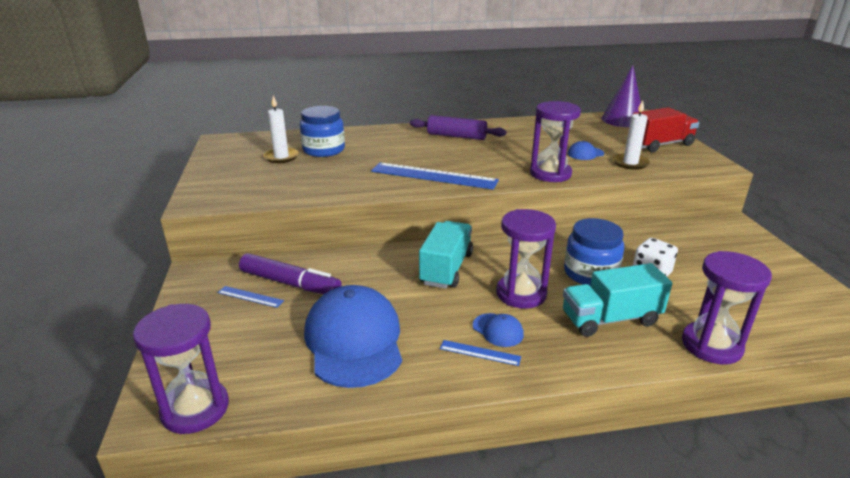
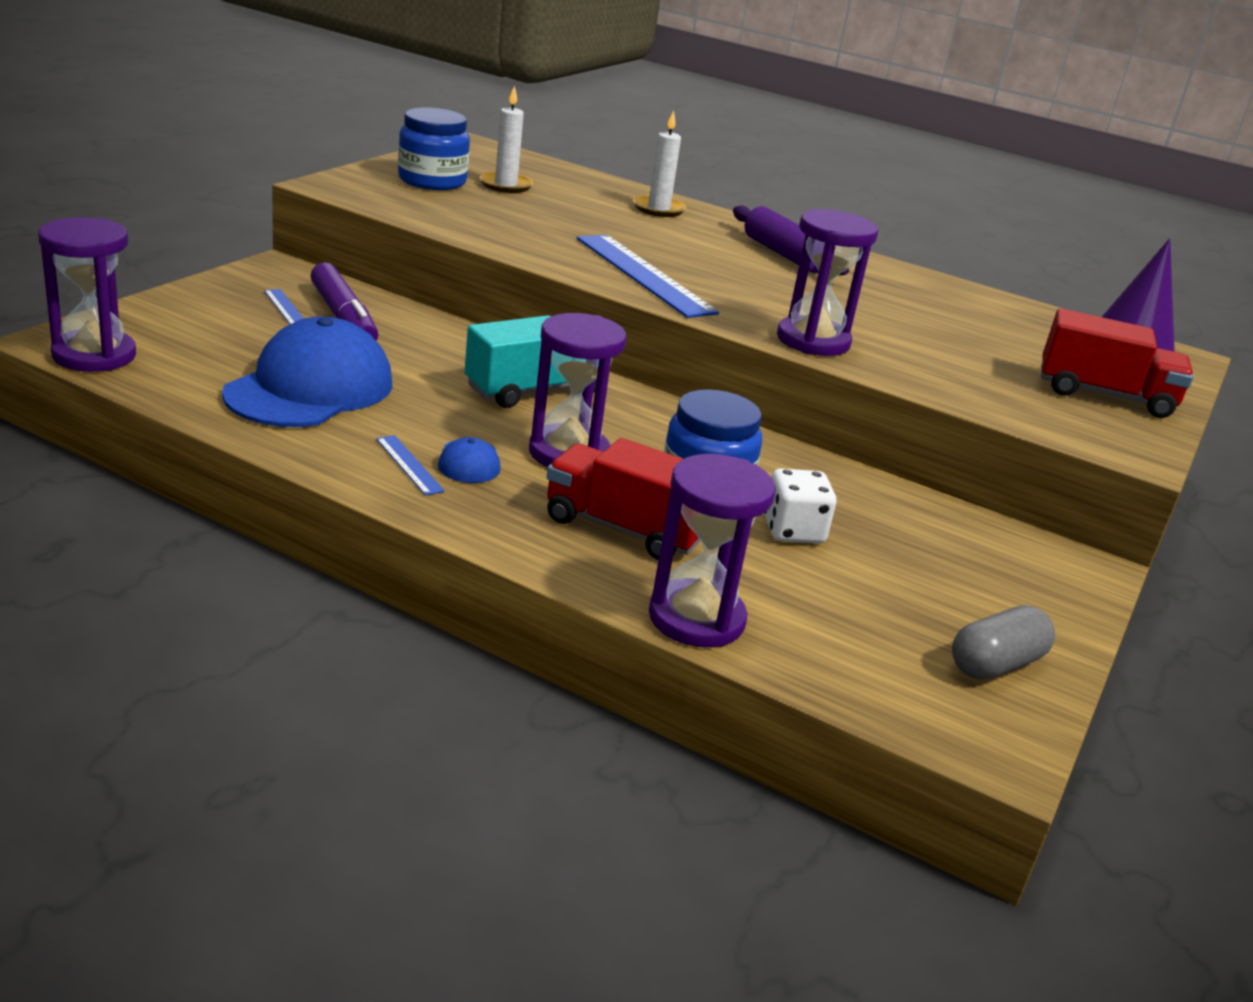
camera: 35 degrees right, 0 degrees up
(324, 150) = (571, 198): blue jar -> blue jar (432, 181)
(585, 153) = (934, 348): blue cap -> none
(610, 319) = (624, 528): turquoise truck -> red truck
(630, 163) = (979, 386): white candle -> white candle (658, 209)
(798, 287) = (995, 664): none -> grey capsule

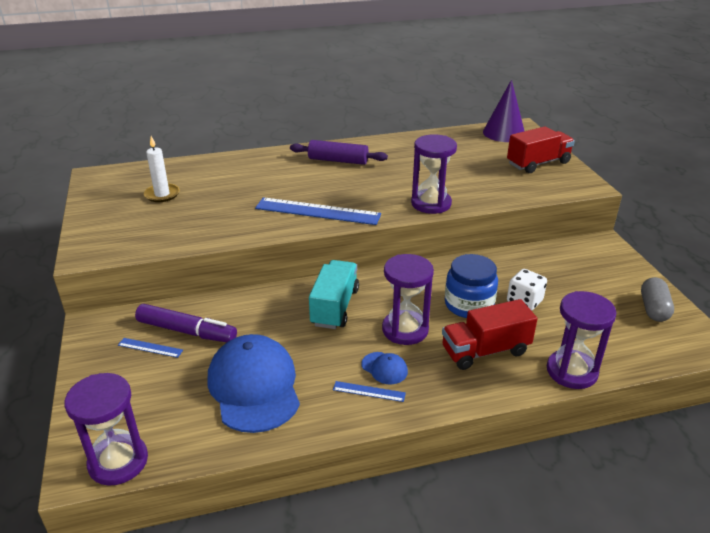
camera: 40 degrees left, 5 degrees up
(432, 181) = (125, 215): blue jar -> none
(658, 209) = (248, 165): white candle -> none

